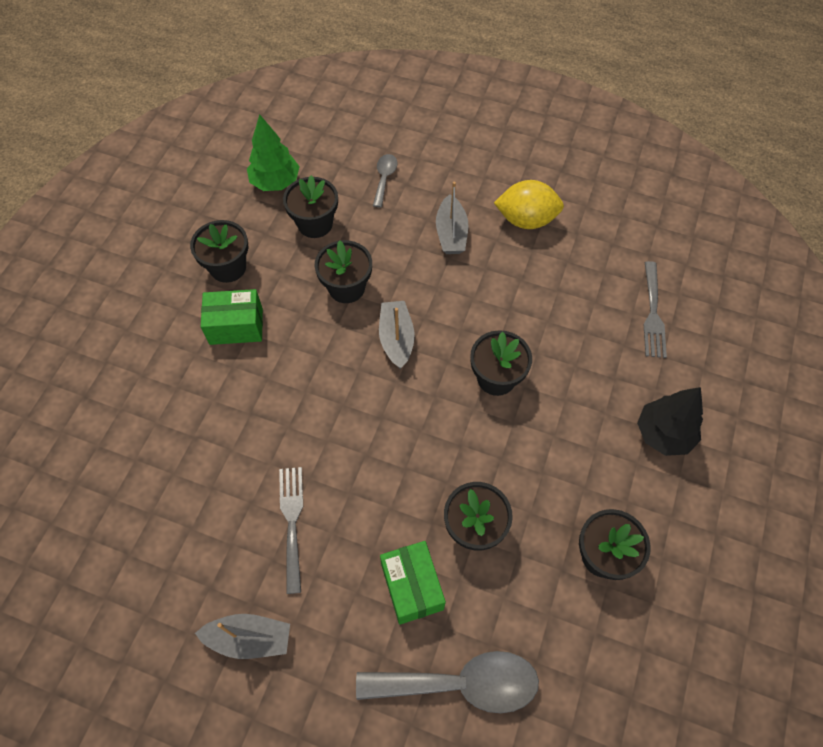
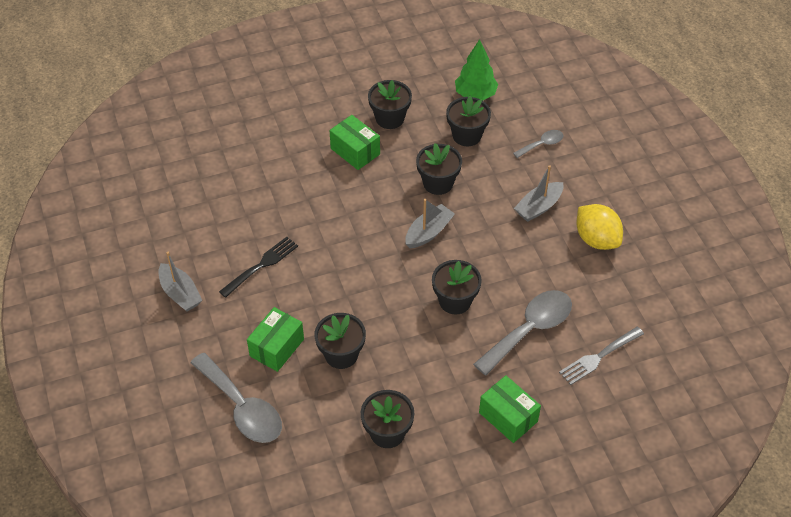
camera: 50 degrees right, 10 degrees down
(292, 523) = (261, 266): grey fork -> black fork
(580, 343) = (530, 330): none -> grey spoon
(663, 434) = (508, 417): black tree -> green box

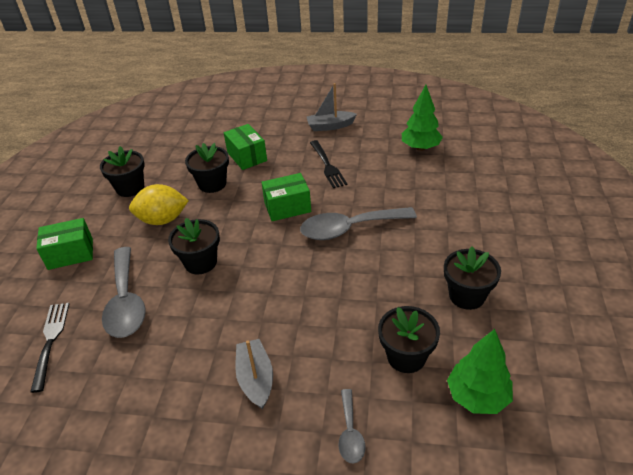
camera: 120 degrees right, 10 degrees down
(194, 199) = (420, 148): none -> green tree
(242, 408) = (215, 133): grey spoon -> grey spoon (349, 228)
(355, 151) = (428, 253): green box -> green box (287, 207)
(428, 232) = (289, 272): grey boat -> none
(438, 183) = (347, 302): black flower pot -> none
(596, 239) = (171, 415): yellow lemon -> yellow lemon (163, 220)
(599, 356) = (50, 342): grey fork -> black fork

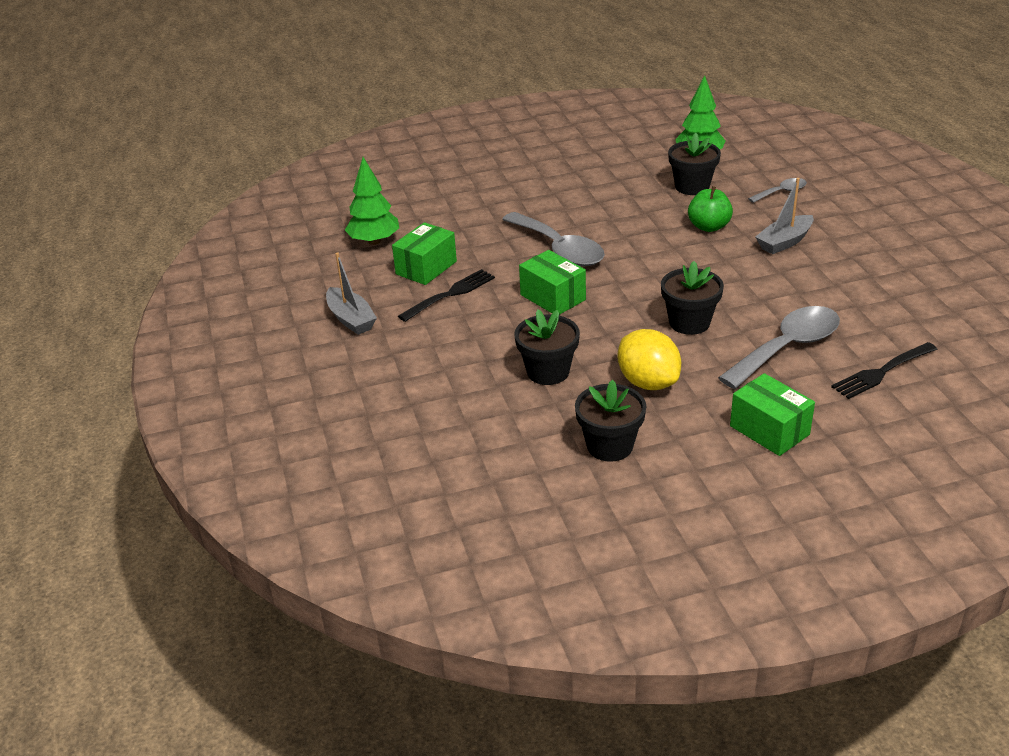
camera: 115 degrees left, 5 degrees down
(247, 156) = (467, 366): green box -> green box (426, 268)
(321, 334) = (708, 227): none -> green apple
(467, 296) = (601, 175): black flower pot -> none

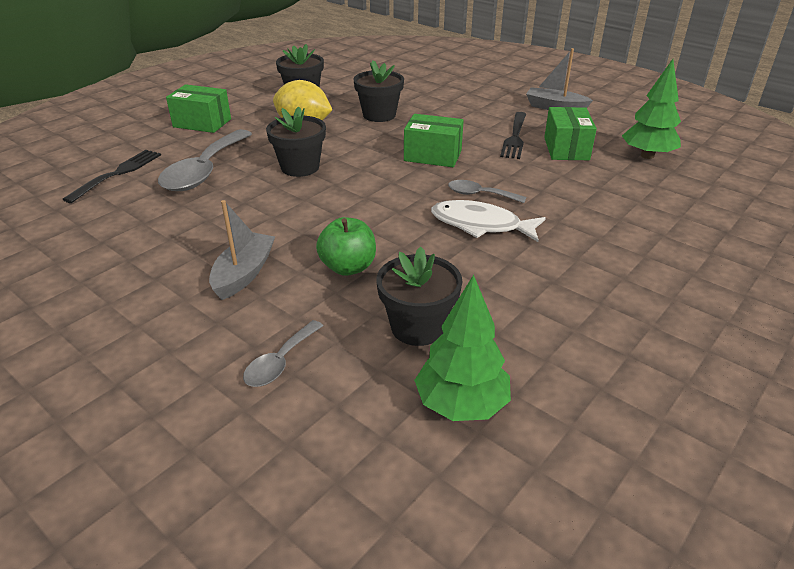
camera: 145 degrees right, 0 degrees up
(559, 249) = (480, 195): grey spoon -> grey spoon, size x0.51
(588, 228) = (480, 225): none -> white fish

